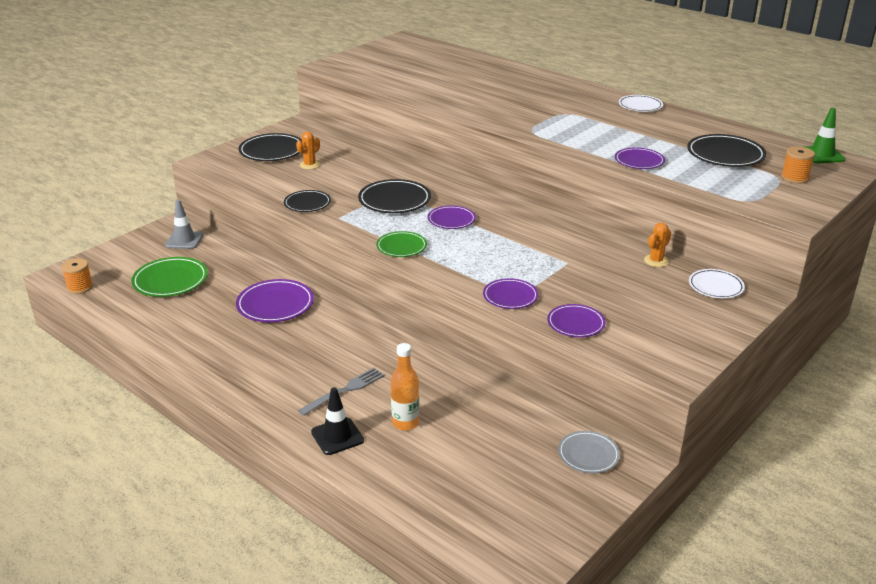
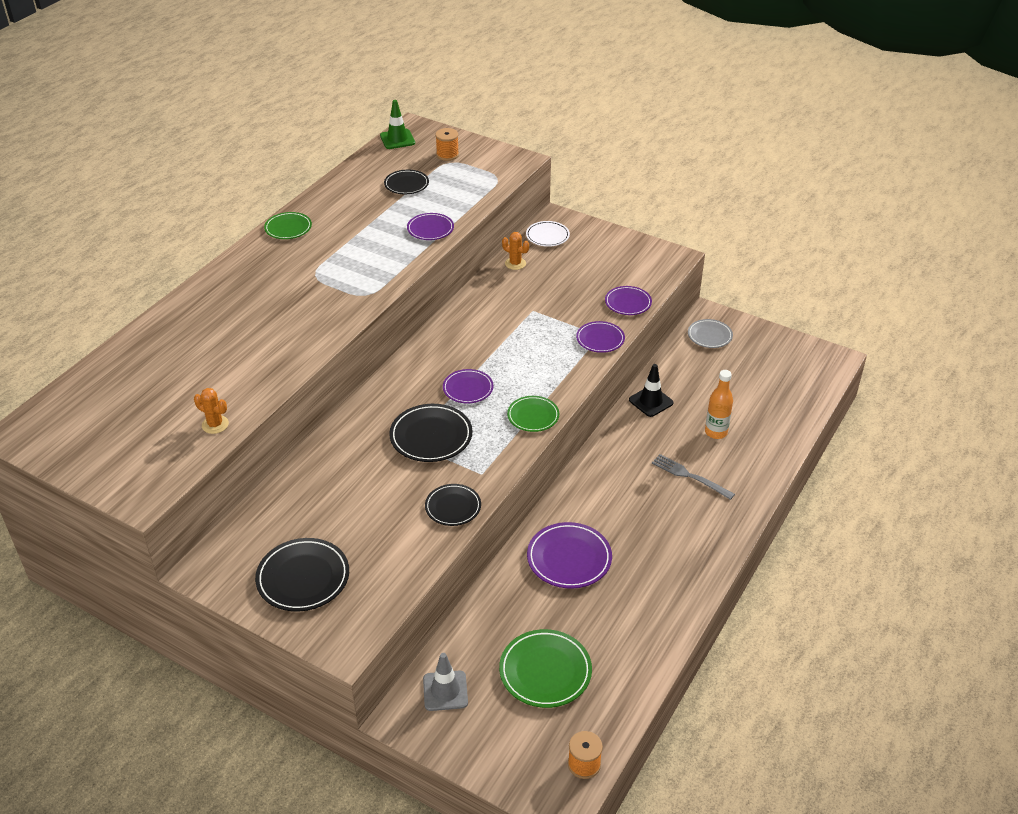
camera: 100 degrees left, 10 degrees up
(310, 165) = (345, 528): orange cactus -> orange cactus (215, 424)
(337, 436) = (749, 469): black traffic cone -> black traffic cone (651, 401)
(640, 106) = (288, 228): white plate -> green plate
(725, 155) = (406, 184): black plate -> black plate, size x0.64

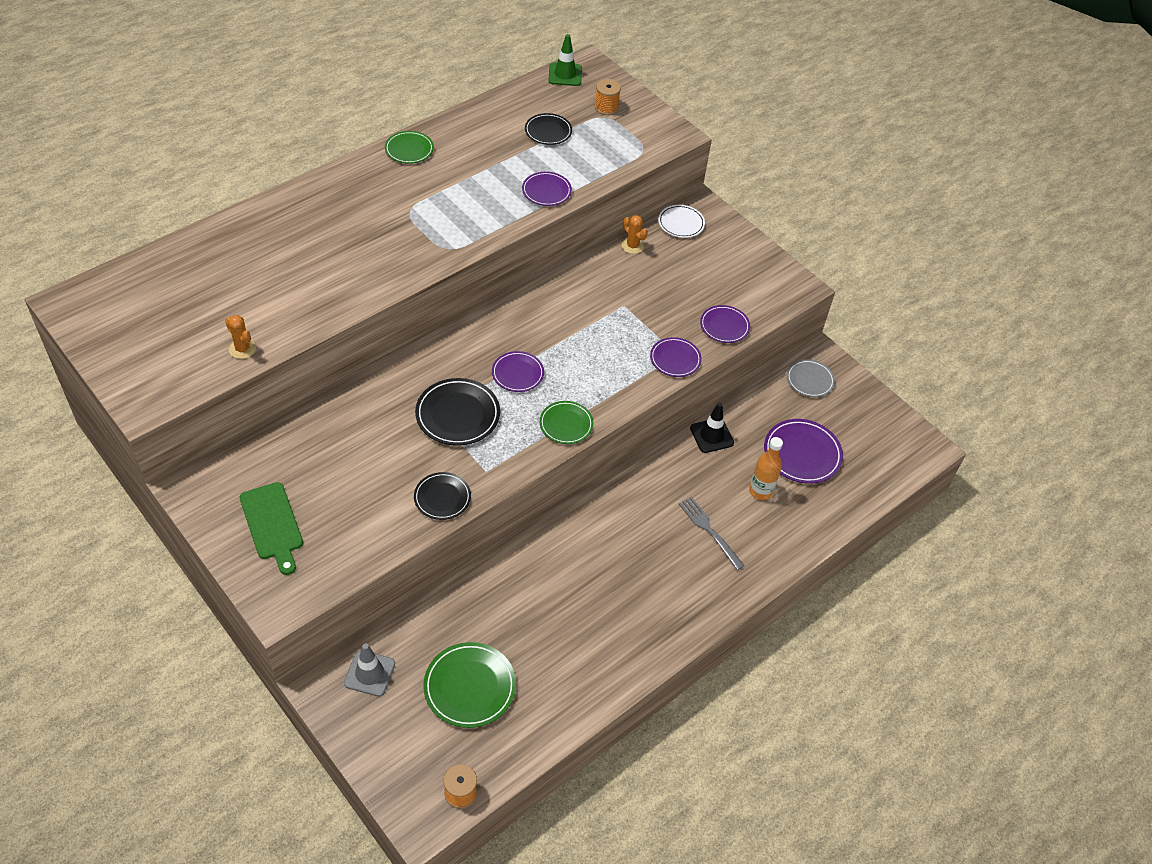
camera: 15 degrees right, 10 degrees up
(303, 578) = (272, 524): black plate -> green cutting board
(569, 558) = (548, 578): purple plate -> purple plate (802, 454)

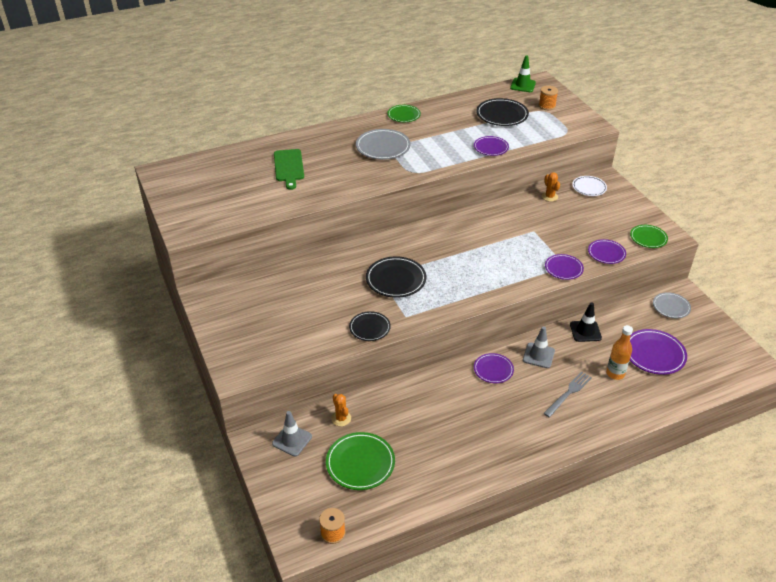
camera: 20 degrees right, 10 degrees down
(242, 349) = (257, 210): orange cactus -> orange cactus (341, 418)
(272, 524) = (249, 325): green cutting board -> green cutting board (288, 167)
(394, 211) = (383, 147): none -> grey plate
(517, 373) = (445, 261): purple plate -> purple plate (493, 370)
(548, 131) = (502, 115): black plate -> black plate, size x1.56
(566, 424) = (471, 297): green plate -> green plate (648, 238)
(660, 483) = (538, 355): none -> grey traffic cone
(709, 530) = (568, 393): grey fork -> grey fork turned 60 degrees clockwise

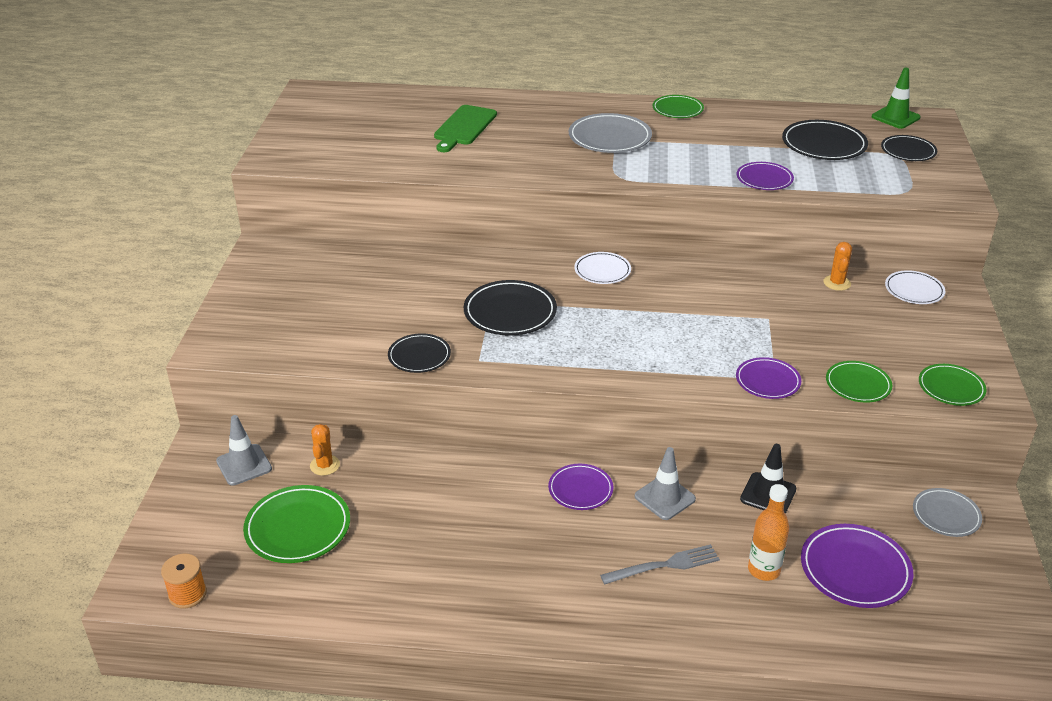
camera: 30 degrees right, 5 degrees down
(423, 233) = (602, 271): none -> white plate
(547, 106) = (908, 151): orange spool -> black plate
(606, 253) = (858, 384): purple plate -> green plate

